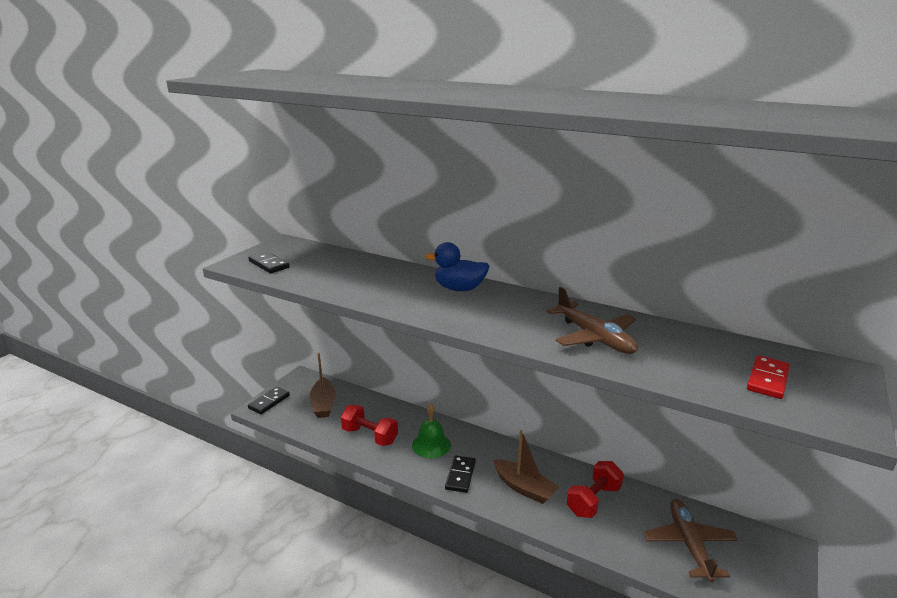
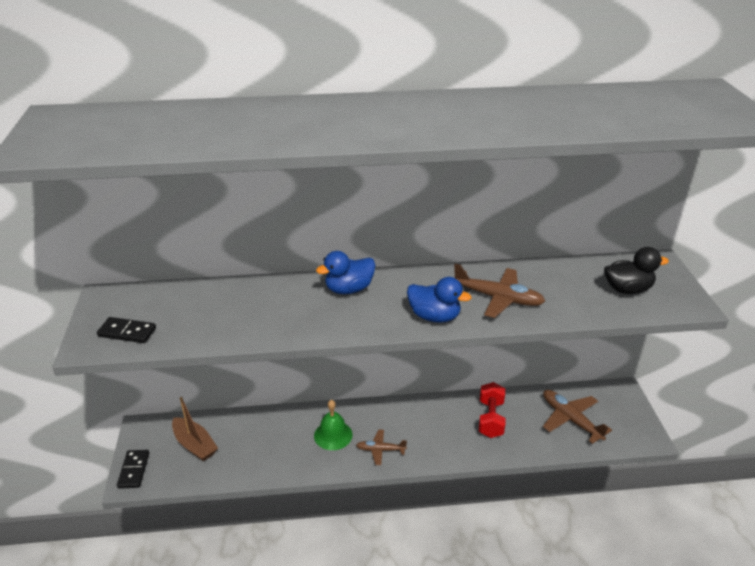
camera: 35 degrees left, 10 degrees up
(370, 436) = (271, 454): red dumbbell -> none
(460, 475) = (380, 450): black domino -> brown plane
(510, 330) = (434, 316): none -> blue duck
(524, 488) = (436, 435): brown boat -> none
(767, 379) = (627, 289): red domino -> black duck

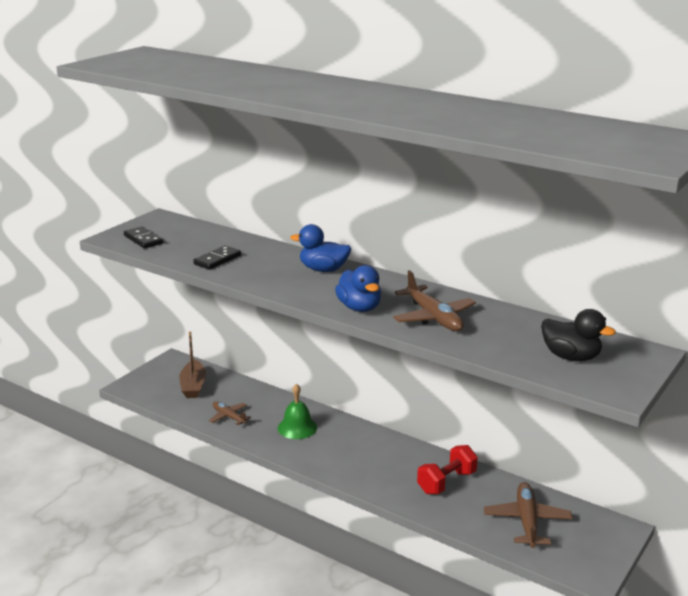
camera: 40 degrees right, 10 degrees down
(133, 470) = (138, 381): black domino -> black domino (217, 260)
(380, 450) = (321, 455): brown plane -> brown plane (229, 417)

